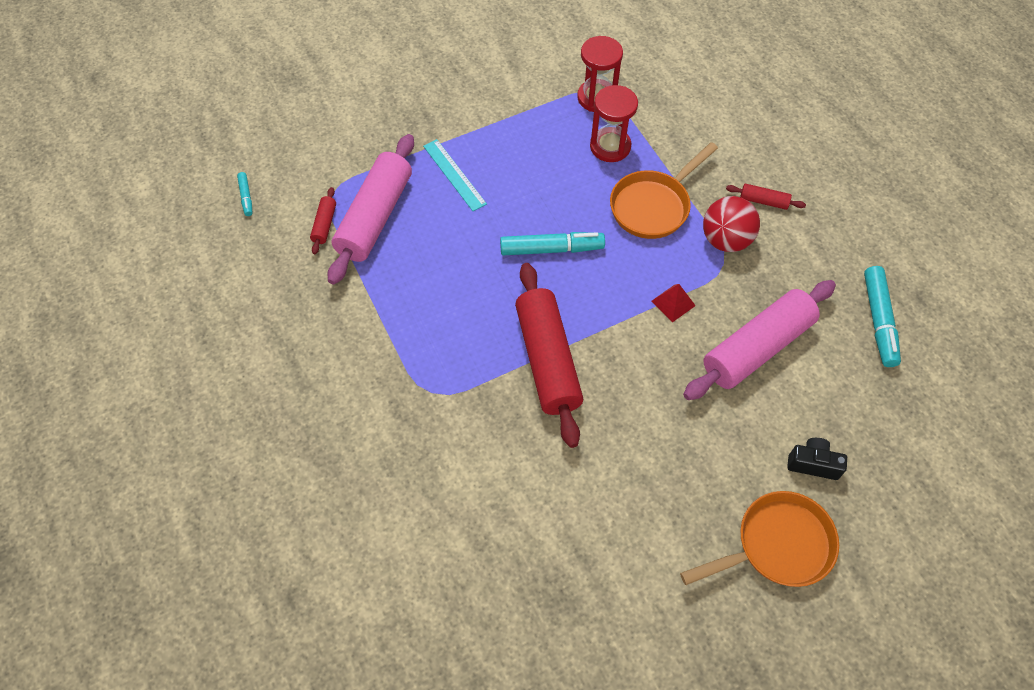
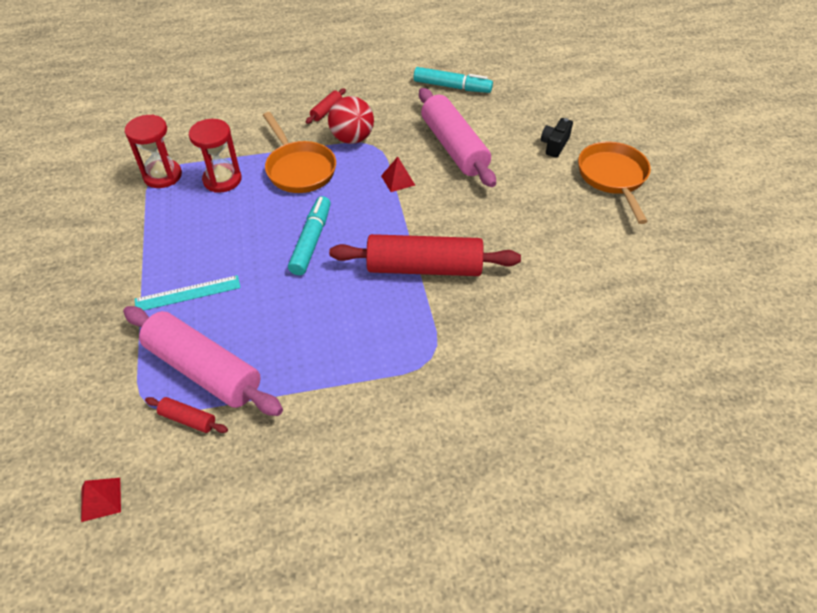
camera: 75 degrees left, 10 degrees down
(246, 197) = (101, 499): turquoise marker -> red pyramid

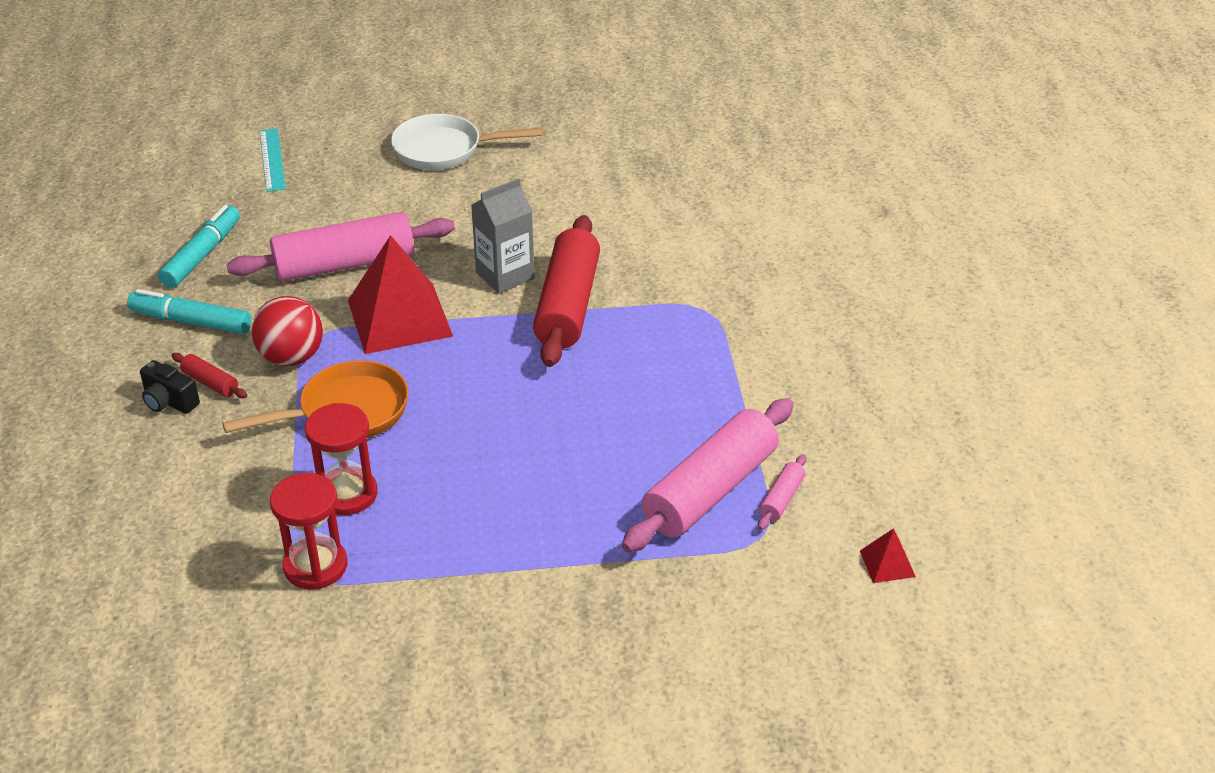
camera: 85 degrees left, 10 degrees down
(188, 293) = (580, 515): turquoise ruler -> turquoise ruler (272, 159)
(188, 419) = (781, 499): red rolling pin -> pink rolling pin
(311, 241) = (502, 399): turquoise marker -> turquoise marker (191, 321)
(398, 180) = (399, 318): red pyramid -> red pyramid, size x2.36
(456, 228) = (505, 275): none -> grey carton
(554, 145) = (369, 183): black camera -> black camera (169, 402)
(613, 178) = (444, 150): orange pan -> white pan

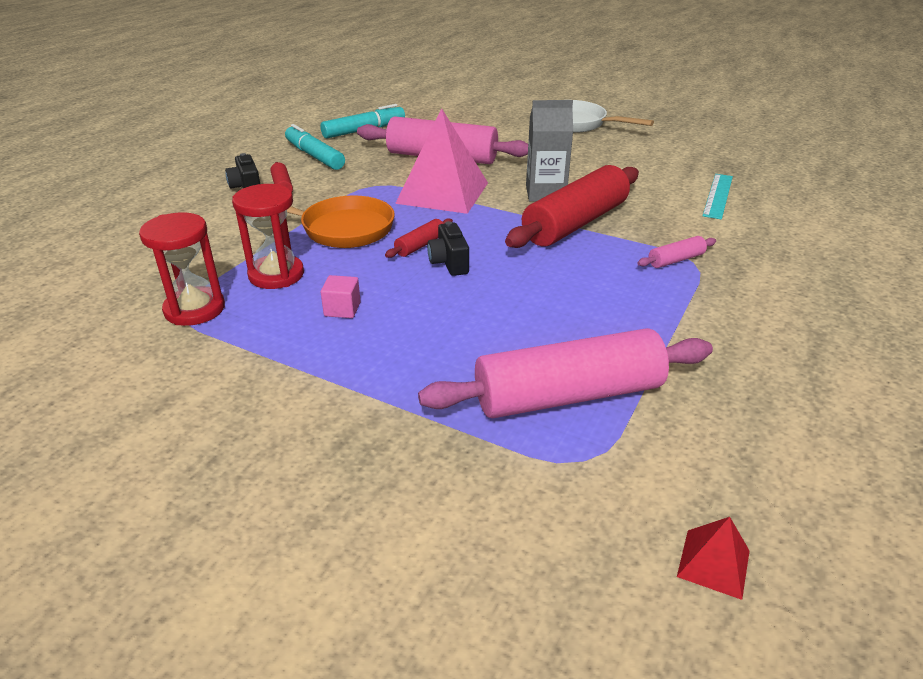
camera: 35 degrees right, 5 degrees down
(272, 159) = (461, 103): turquoise ruler -> turquoise ruler (718, 195)
(291, 357) = (347, 190): red ball -> none
(399, 318) = (442, 193): red pyramid -> pink pyramid
(448, 397) = (420, 245): none -> red rolling pin
(453, 500) = (342, 309): none -> pink cube
(496, 405) = (449, 263): none -> black camera
(781, 499) = (637, 435): pink rolling pin -> pink rolling pin (676, 260)

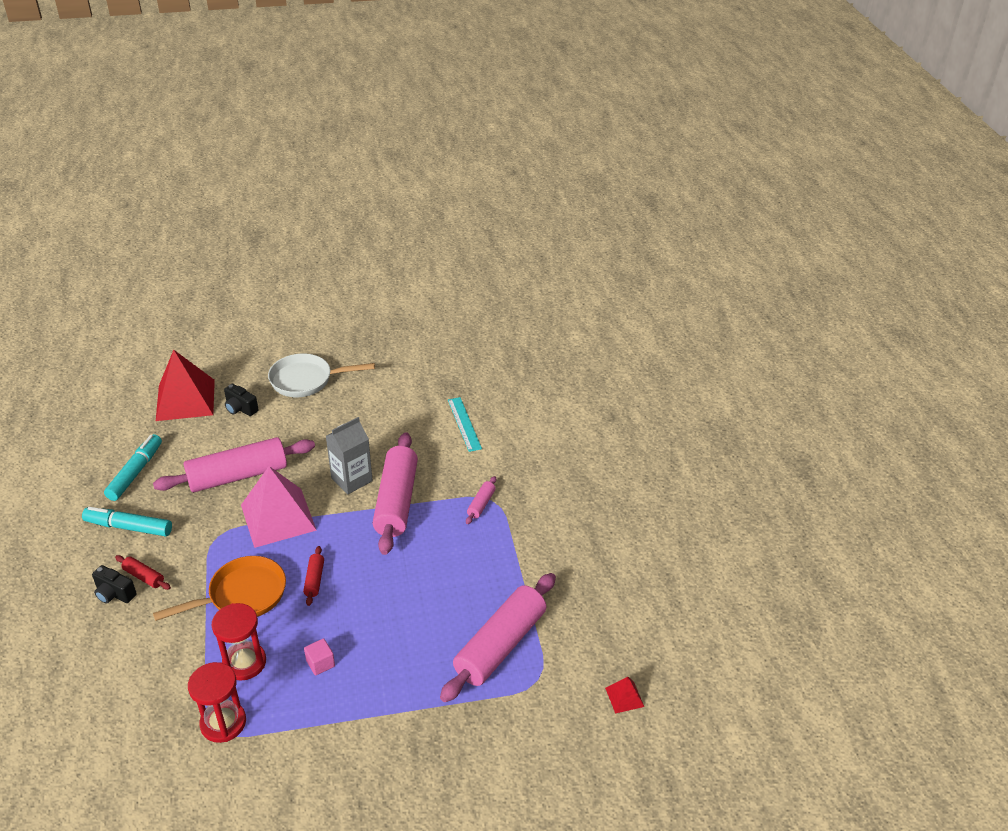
camera: 40 degrees left, 5 degrees up
(449, 263) = (348, 584): black camera -> black camera (240, 408)
(457, 106) = (185, 400): none -> red pyramid
(575, 223) = (396, 501): red rolling pin -> pink rolling pin

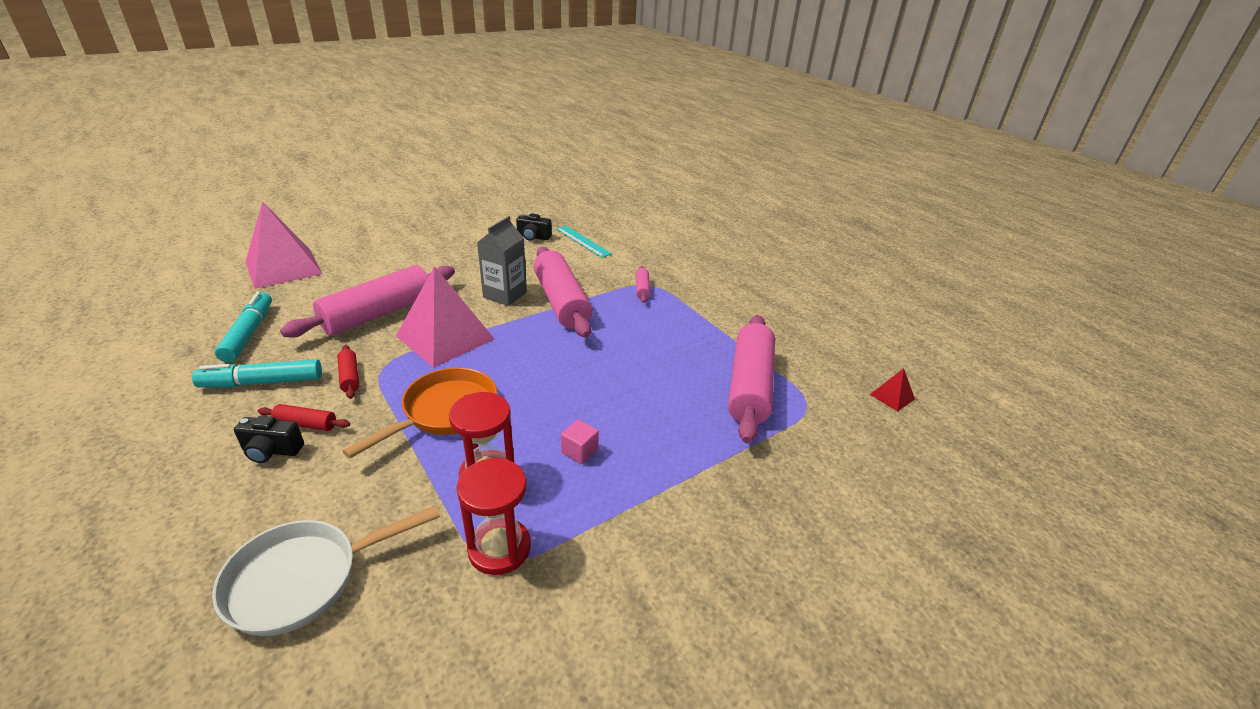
camera: 25 degrees left, 5 degrees down
(185, 400) = (283, 268): red pyramid -> pink pyramid
(240, 408) = (351, 264): black camera -> black camera (533, 237)
(306, 380) = (410, 236): white pan -> white pan (304, 579)
(314, 580) = (520, 379): red rolling pin -> red rolling pin (349, 377)

